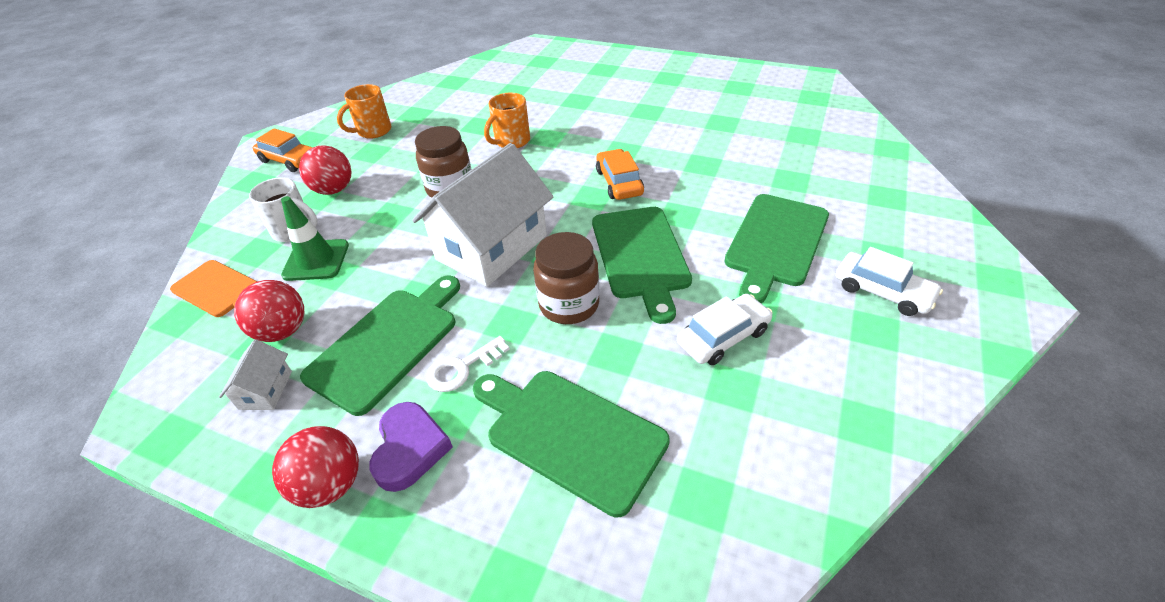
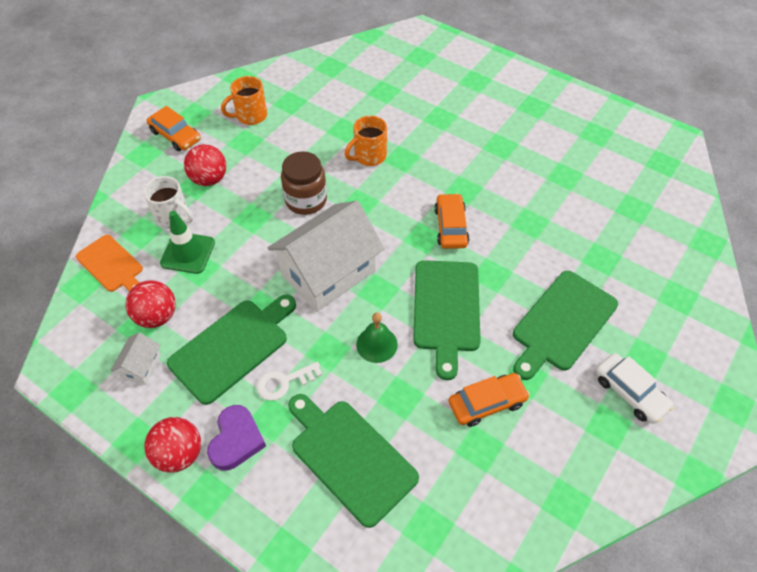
camera: 10 degrees right, 10 degrees up
(569, 304) = (376, 344): brown jar -> green bell
(723, 337) = (487, 403): white car -> orange car

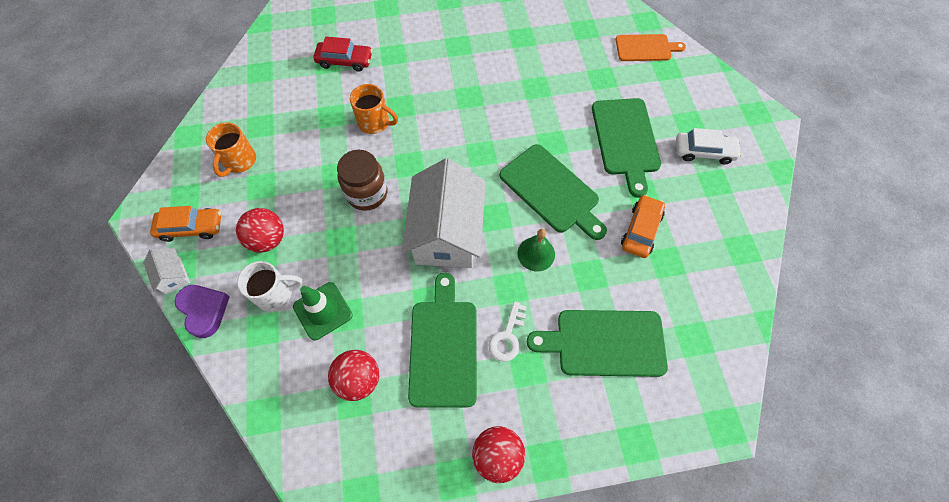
camera: 45 degrees left, 10 degrees up
(111, 265) = (269, 376): orange cutting board -> orange cutting board (645, 48)
(141, 366) = (393, 426): white house -> white house (173, 276)
(236, 440) = (523, 406): purple heart -> purple heart (204, 310)
(369, 156) = (375, 123): orange mug -> orange mug turned 75 degrees counterclockwise
(398, 98) = (344, 61): none -> red car
(451, 227) = (490, 130): orange car -> none

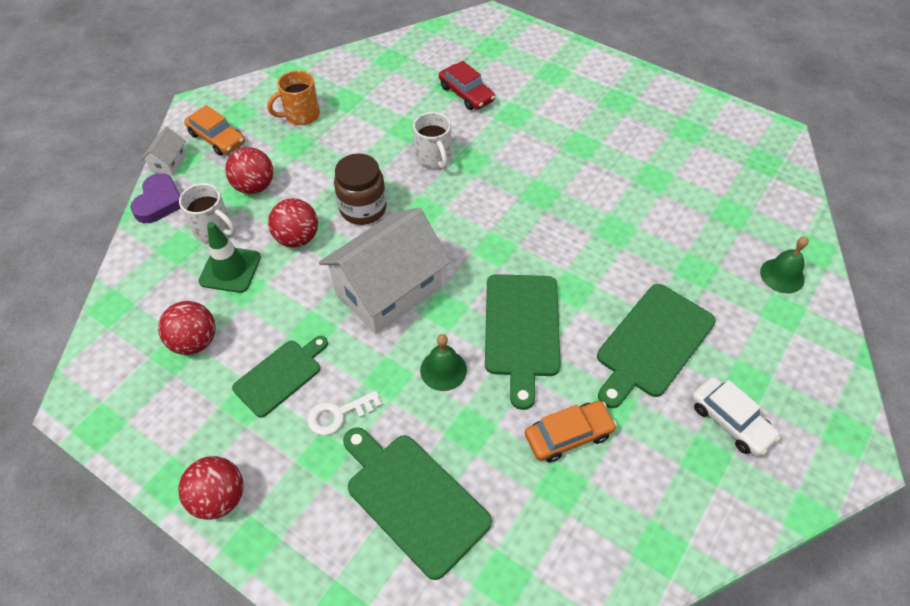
camera: 45 degrees right, 10 degrees down
(345, 250) = (297, 238): none -> red ball
(375, 123) = (434, 158): orange mug -> white mug
(444, 347) = (280, 375): green cutting board -> green cutting board, size x0.65
(645, 48) = (782, 275): orange cutting board -> green bell

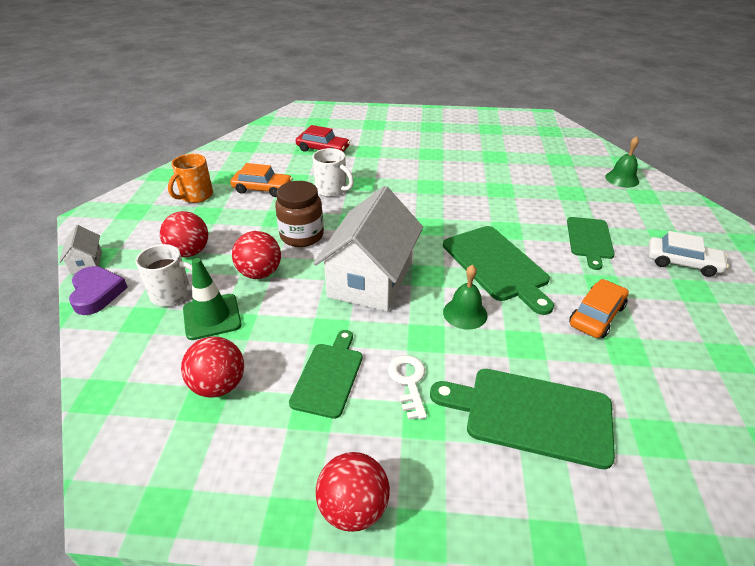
camera: 30 degrees left, 15 degrees down
(217, 138) = (125, 232): orange car -> orange car (262, 189)
(338, 414) = (408, 382): white key -> white key turned 135 degrees clockwise
(652, 343) = (589, 240): green cutting board -> green cutting board, size x0.65

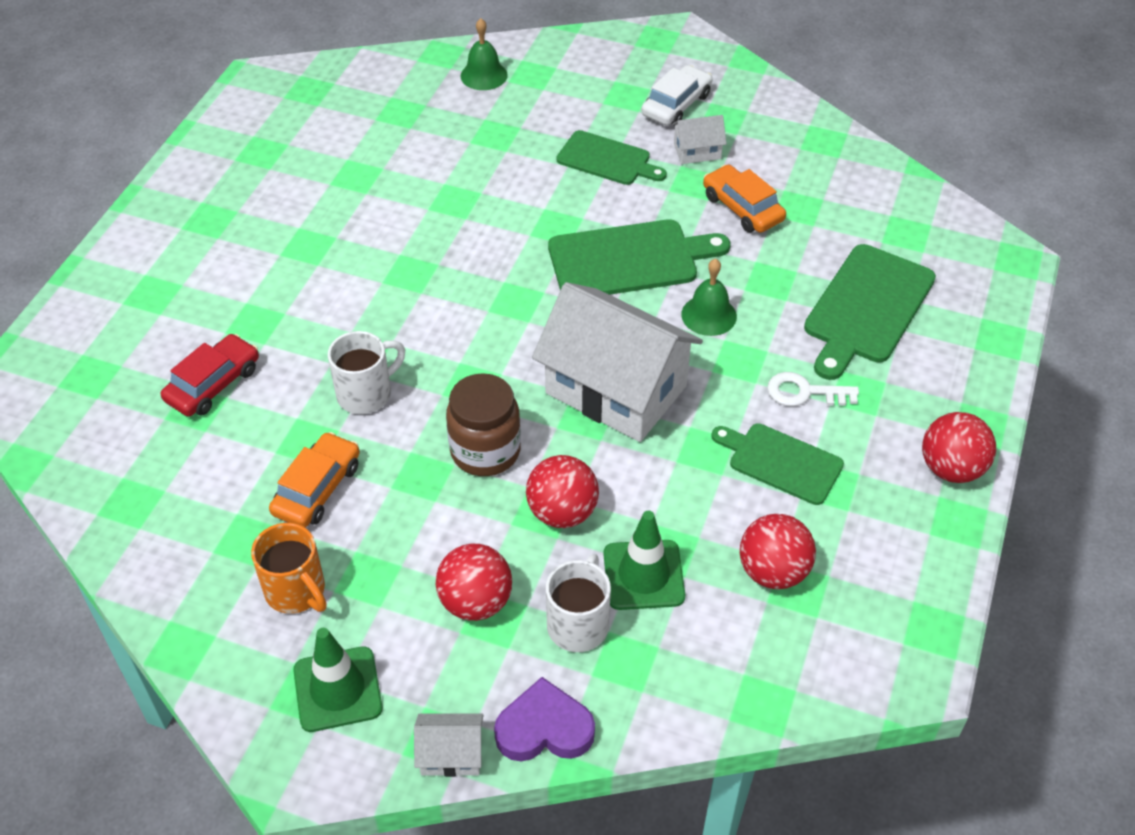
camera: 75 degrees left, 10 degrees up
(134, 219) = (337, 689): none -> green traffic cone
(639, 281) = (697, 151): none -> white house

